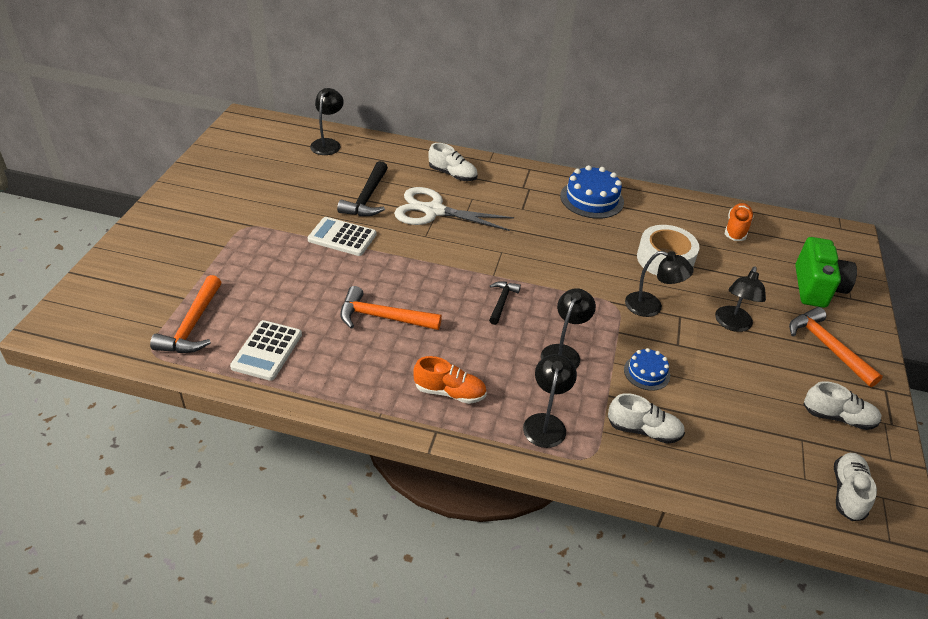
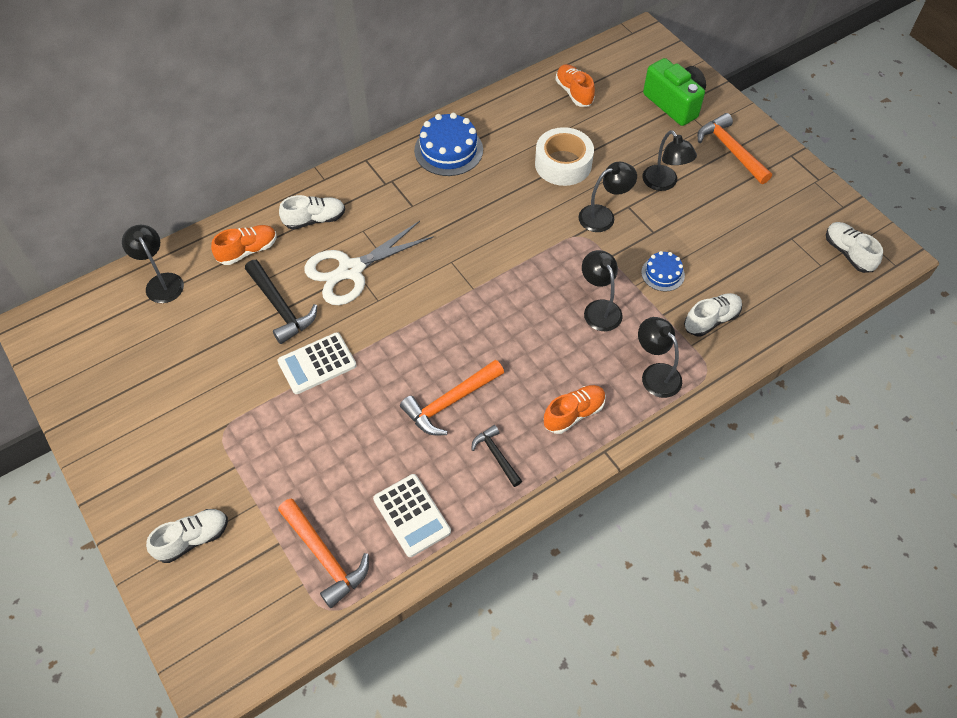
camera: 45 degrees left, 15 degrees up
(393, 162) = (248, 251): none -> orange shoe
(501, 302) = (509, 306): black hammer -> black hammer (496, 455)
(827, 347) = (731, 150): orange hammer -> orange hammer turned 45 degrees clockwise
(838, 417) = (791, 202): white shoe -> white shoe (193, 539)

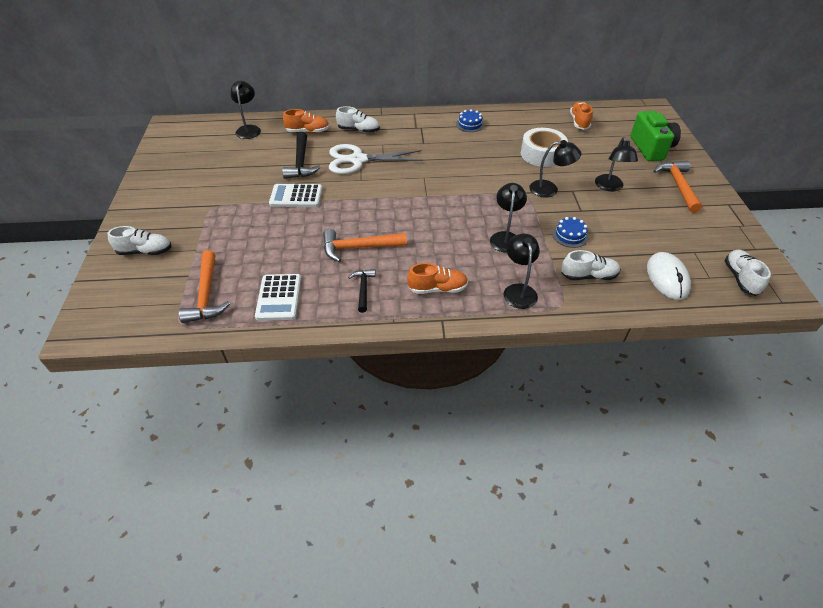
camera: 30 degrees right, 10 degrees down
(448, 150) = (470, 124): blue cake -> blue cake, size x0.57
(784, 285) = (667, 278): none -> white mouse

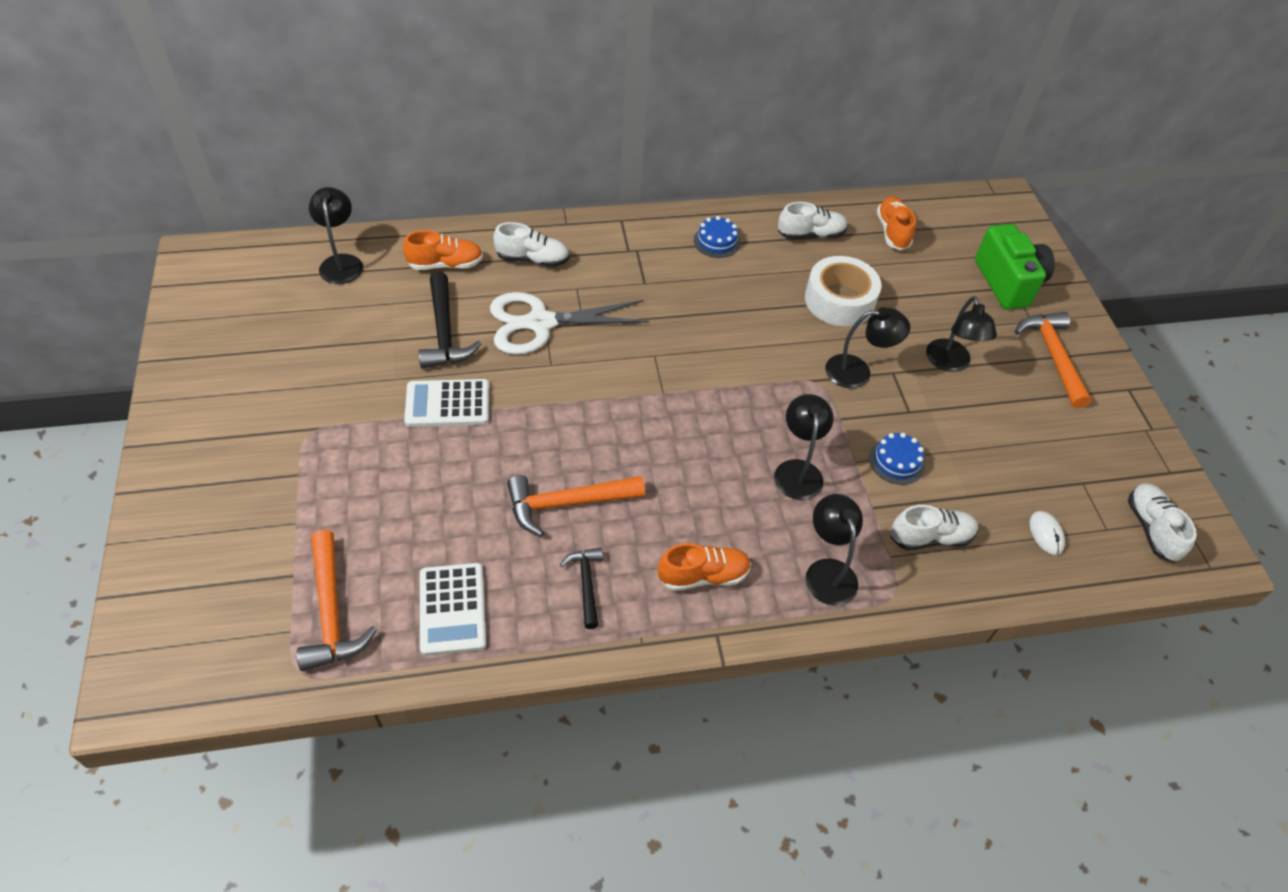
camera: 10 degrees left, 5 degrees up
(145, 251) = (209, 531): white shoe -> white shoe (811, 234)
(667, 278) = (1046, 534): white mouse -> white mouse, size x0.54

